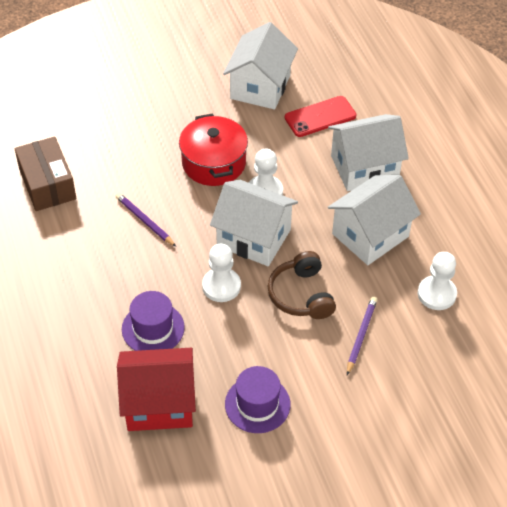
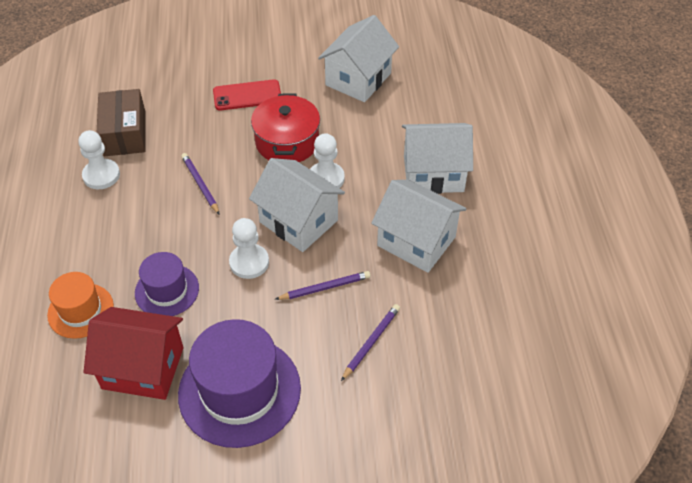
camera: 15 degrees right, 0 degrees up
(77, 364) = (80, 310): none -> orange hat
(257, 404) = (239, 391): purple hat -> purple hat, size x1.76
(301, 295) = (325, 287): brown headphones -> purple pencil
(320, 117) = (406, 117): red phone -> red phone (247, 95)
(370, 235) = (416, 241): white house -> white house turned 60 degrees clockwise
(436, 294) = (465, 315): white pawn -> white pawn (101, 175)

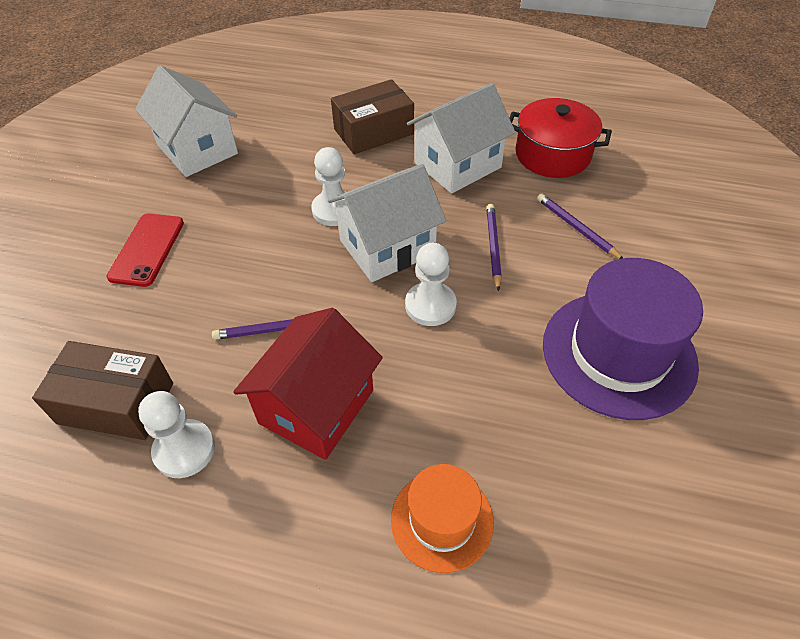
camera: 70 degrees left, 0 degrees up
(143, 368) = (564, 452): red house -> red house (316, 406)
(167, 290) = (443, 401): purple hat -> none
(287, 142) = (256, 230): red pot -> red pot (552, 154)
(433, 173) = (373, 132): white house -> brown box

